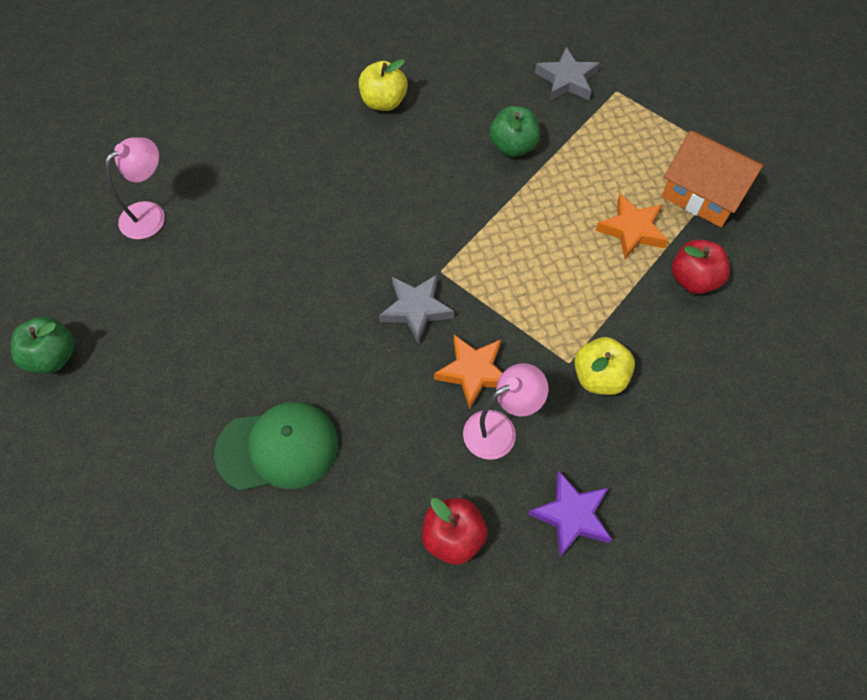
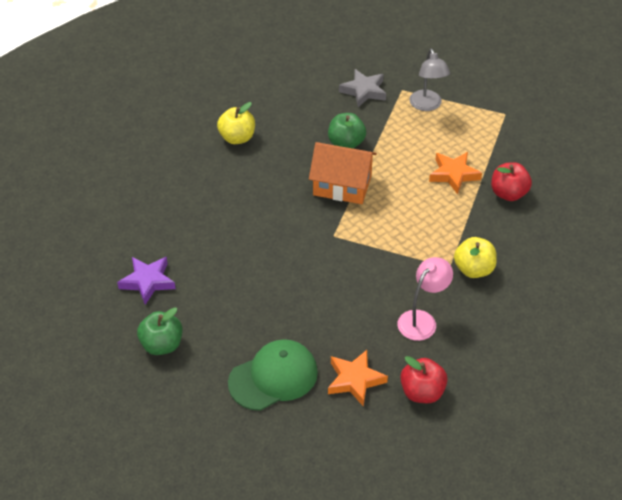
camera: 20 degrees left, 15 degrees down
(53, 356) = (73, 370): green apple -> green apple (162, 345)
(150, 214) = (97, 257): pink lamp -> none
(416, 309) = (328, 264): grey star -> none
(473, 372) = (387, 291): orange star -> orange star (355, 380)
(571, 515) = (494, 356): purple star -> purple star (148, 281)
(639, 122) = (427, 105): none -> grey lamp
(702, 194) = (490, 140): orange house -> orange house (342, 185)

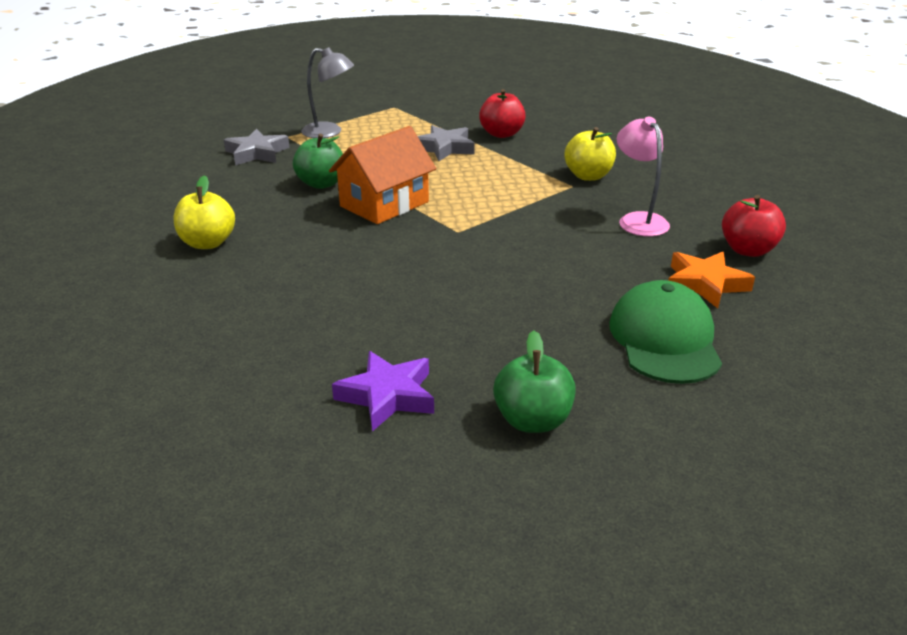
camera: 60 degrees left, 15 degrees down
(453, 174) = (444, 148): orange star -> grey star

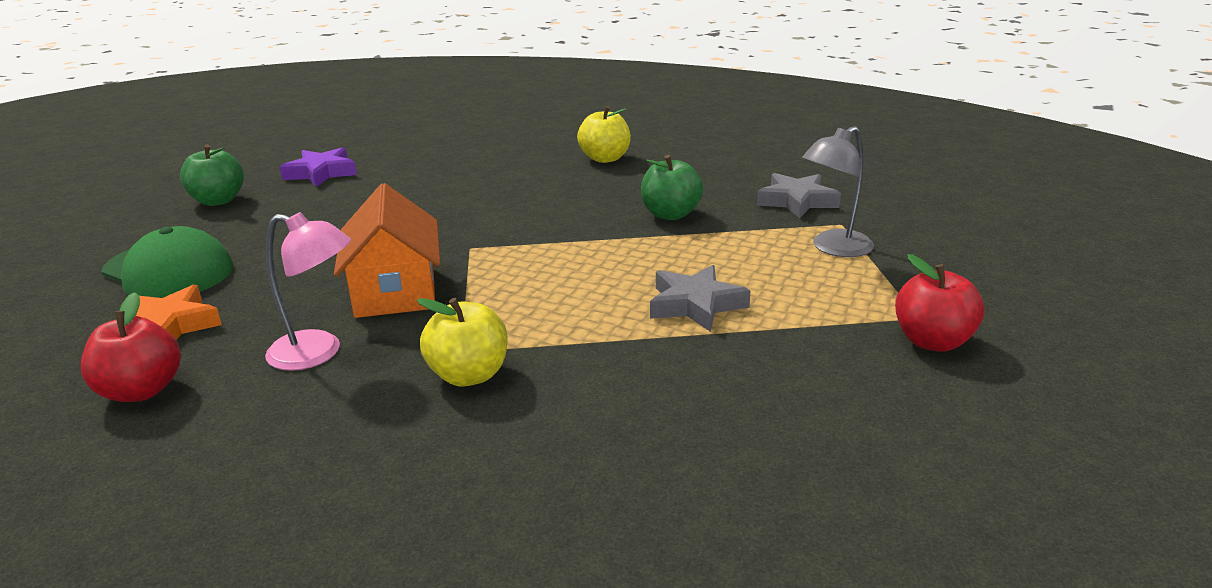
camera: 125 degrees right, 5 degrees down
(384, 204) = (579, 231): orange house -> orange house (395, 291)
(501, 134) = (703, 367): red apple -> red apple (932, 341)

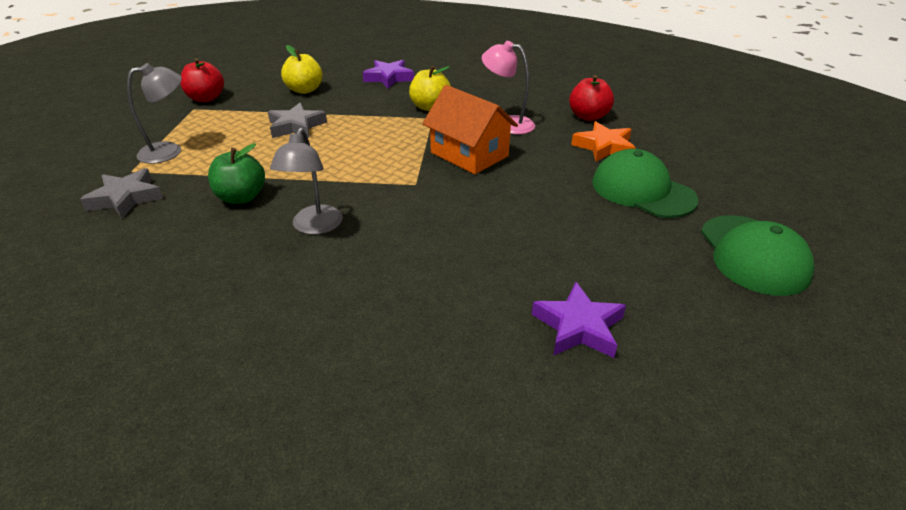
camera: 170 degrees left, 10 degrees up
(111, 225) = (753, 254): none -> green cap
(218, 201) = (673, 282): green apple -> none
(395, 291) = (469, 154): orange house -> orange house turned 45 degrees counterclockwise
(567, 201) = (314, 227): none -> grey lamp
(593, 460) = (389, 78): none -> purple star
(605, 158) = (224, 301): yellow apple -> yellow apple (304, 90)

